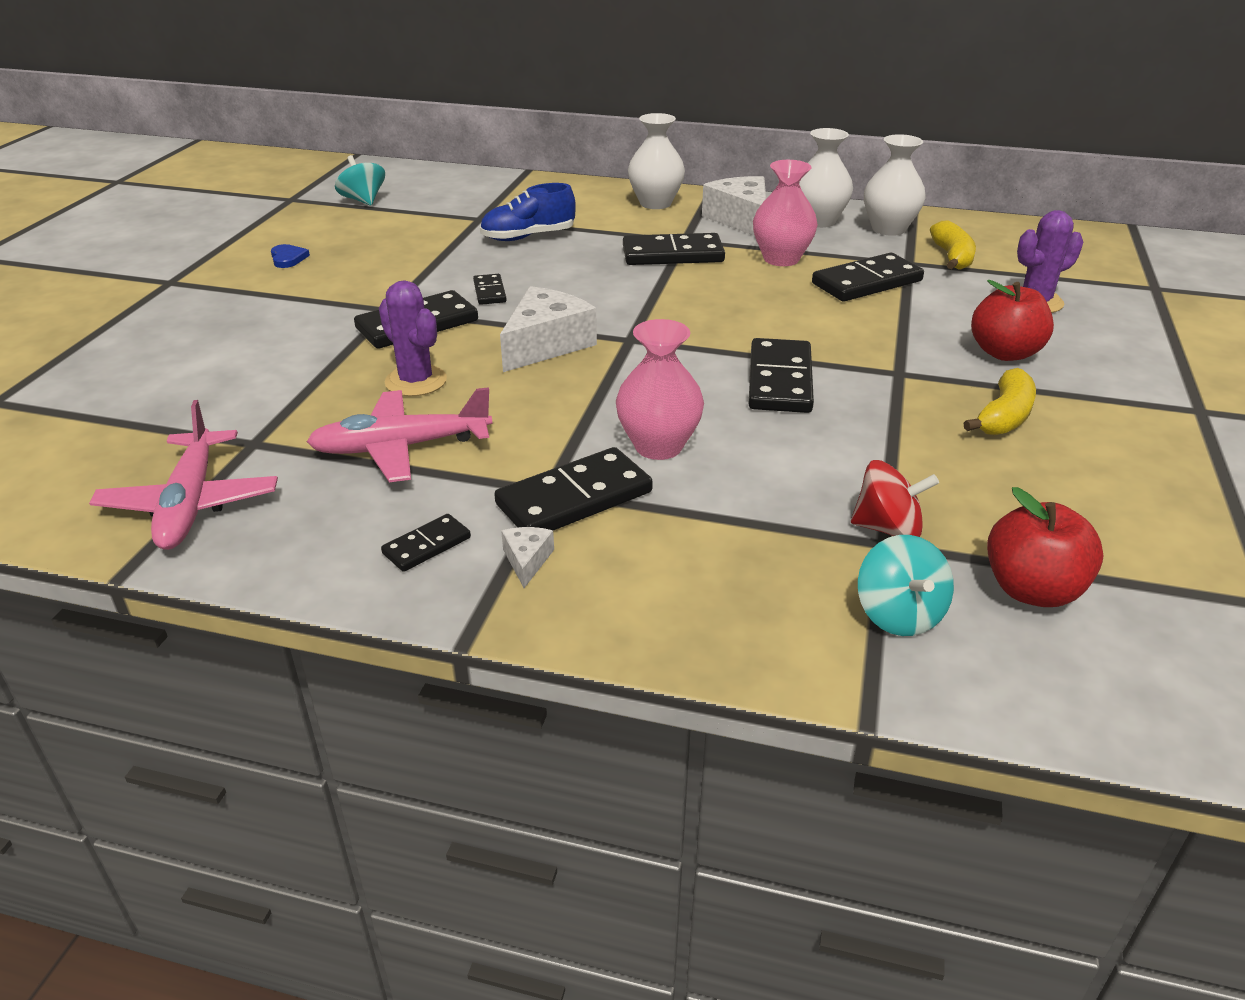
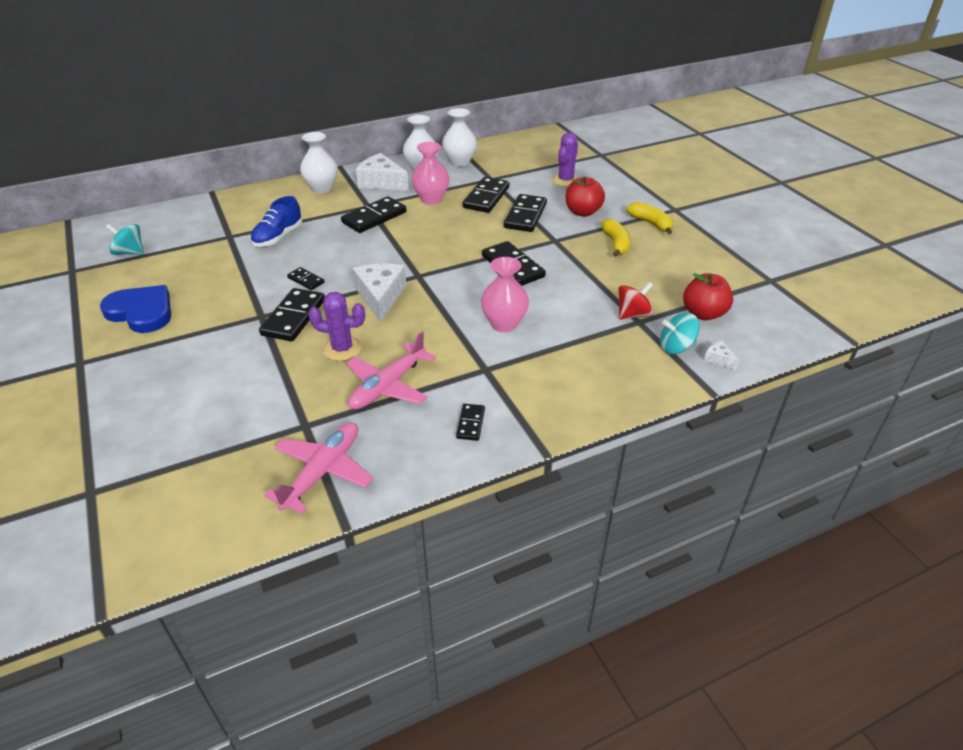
camera: 40 degrees left, 5 degrees up
(191, 503) = (322, 472): pink plane -> pink plane turned 105 degrees counterclockwise
(288, 258) = (141, 312): blue heart -> blue heart, size x2.34
(527, 560) = (521, 405): white cheese -> white cheese (718, 359)
(574, 498) = (502, 367): black domino -> black domino (525, 216)
(899, 614) = (676, 347): turquoise spinning top -> turquoise spinning top turned 135 degrees clockwise
(952, 257) = (506, 168): yellow banana -> yellow banana (651, 223)

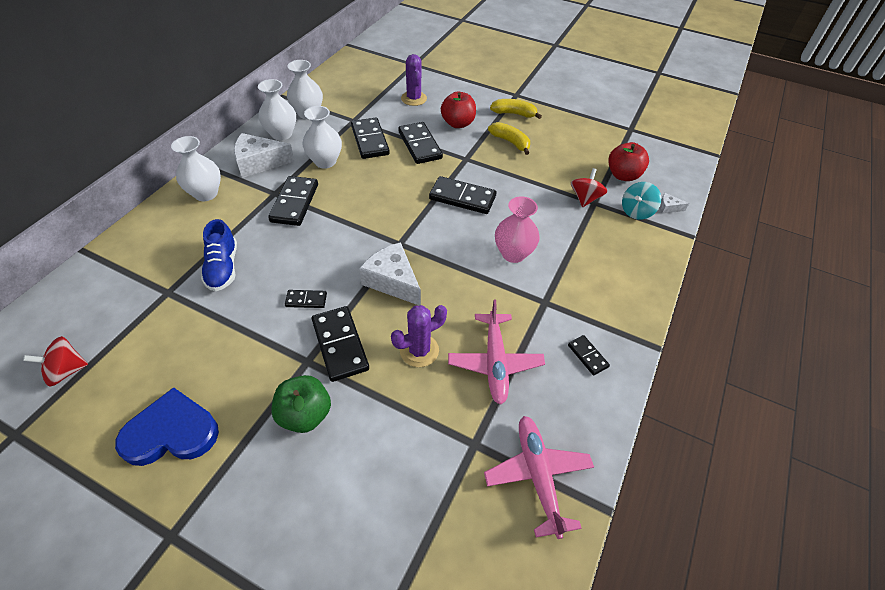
camera: 40 degrees left, 10 degrees up
(129, 252) = (66, 371): turquoise spinning top -> red spinning top
(222, 344) = (305, 414): none -> green apple
(431, 199) = (325, 161): pink vase -> white vase

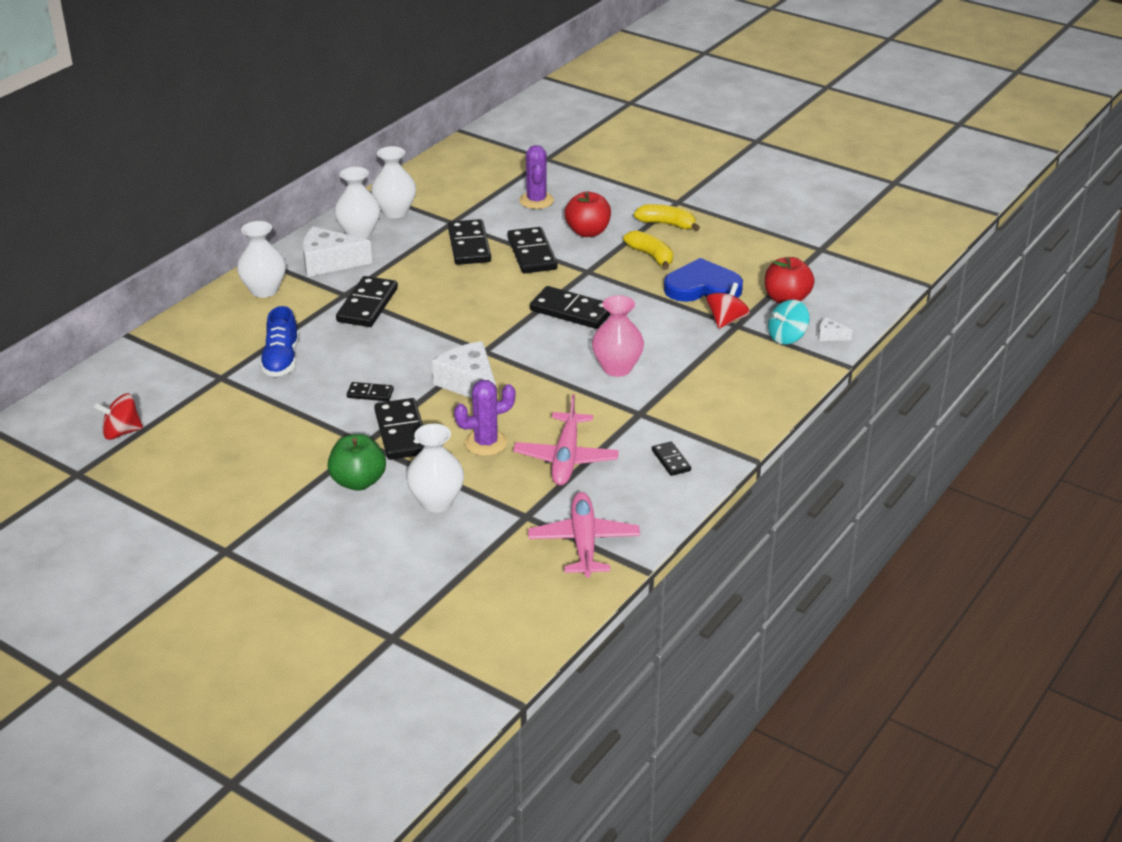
camera: 10 degrees right, 15 degrees down
(171, 432) = (226, 484): blue heart -> blue heart (702, 287)
(325, 161) = (409, 265): white vase -> white vase (436, 502)

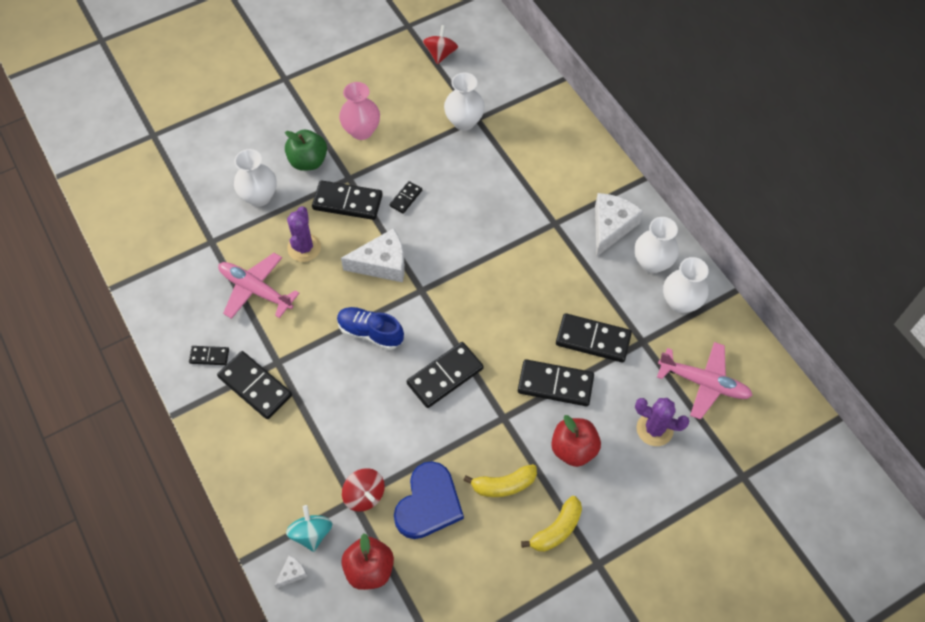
camera: 115 degrees right, 25 degrees up
(264, 290) = (586, 173): white vase -> white vase (464, 121)
(281, 360) = (480, 158): blue shoe -> blue shoe (370, 332)
(367, 305) = (530, 233): black domino -> black domino (255, 386)
(584, 543) = (163, 263): pink plane -> pink plane (703, 383)
(617, 368) = (344, 373): pink vase -> pink vase (361, 131)

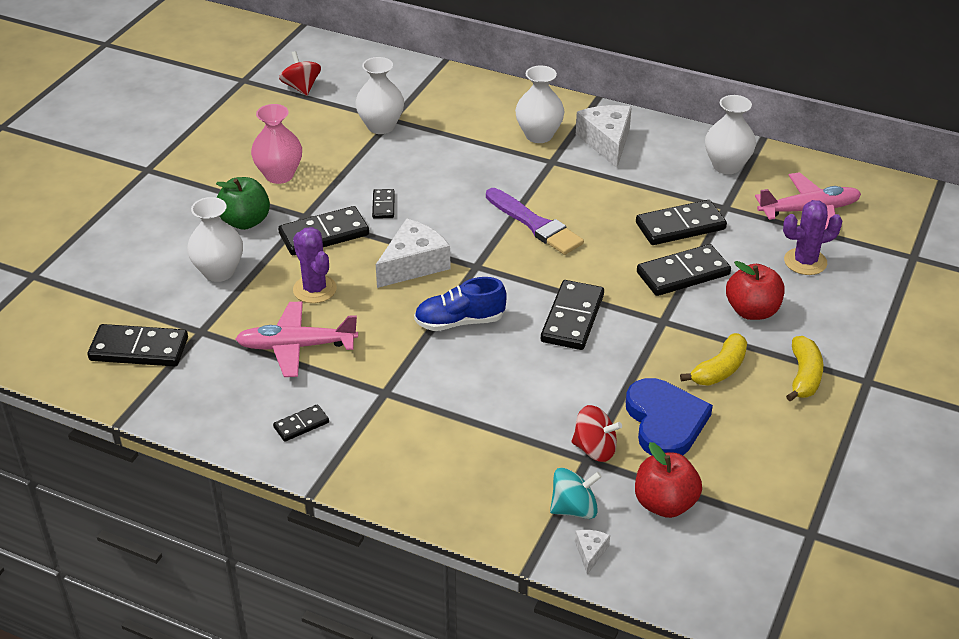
camera: 35 degrees left, 20 degrees down
(255, 386) = (381, 423): black domino -> black domino (139, 349)
(311, 533) = (574, 509): turquoise spinning top -> turquoise spinning top turned 120 degrees clockwise
(492, 276) = (535, 224): none -> purple brush
(652, 263) = (671, 150): white vase -> white vase (539, 135)

